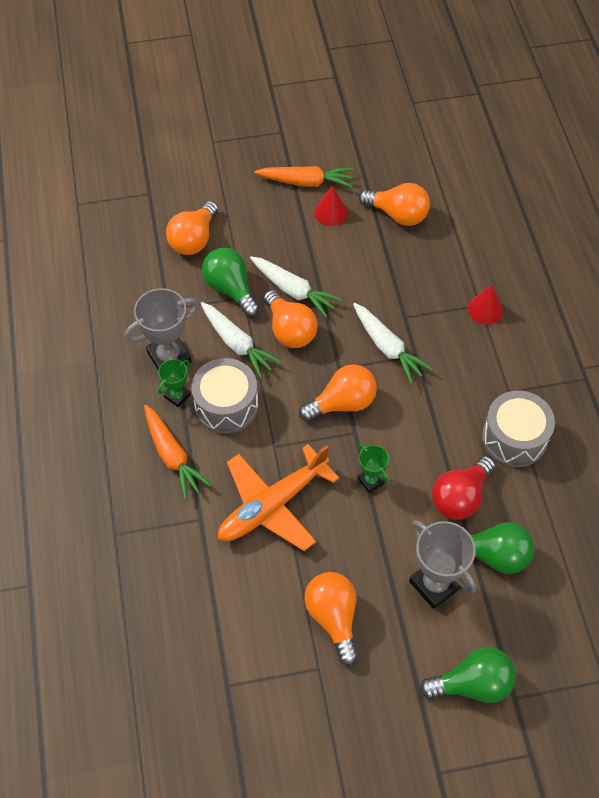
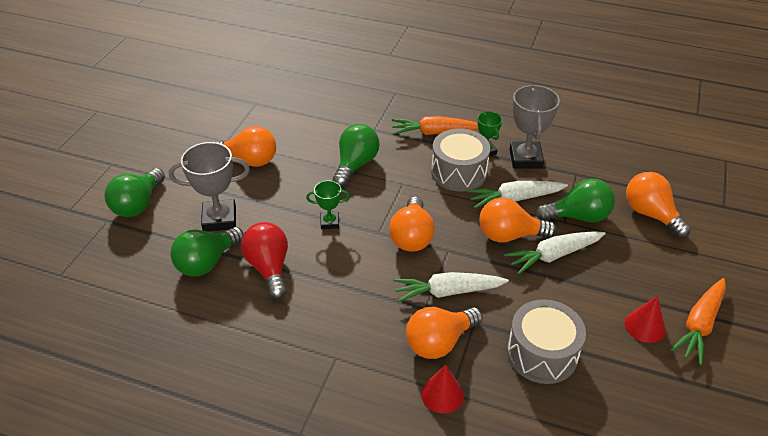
camera: 120 degrees right, 15 degrees down
(273, 505) = (355, 165): orange plane -> green light bulb
(398, 214) = (616, 384): orange light bulb -> orange light bulb (439, 342)
(514, 438) = (287, 334): grey drum -> grey drum (542, 353)

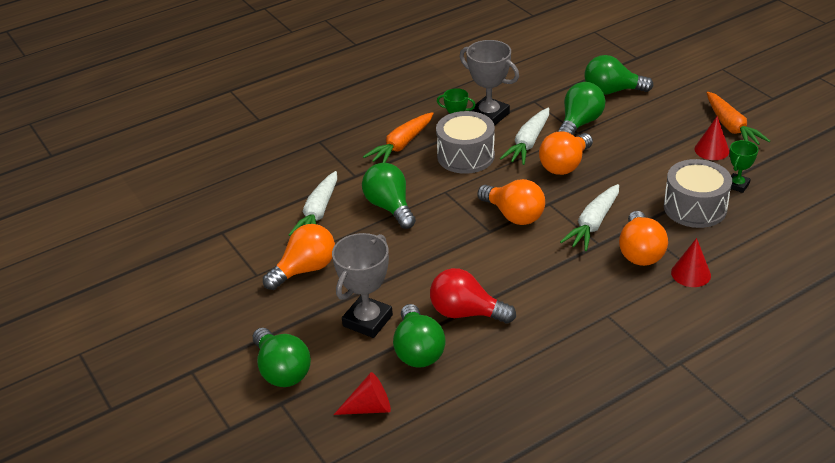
camera: 50 degrees left, 5 degrees down
(129, 267) = (369, 407): none -> red cone
(330, 222) = (447, 253): green trophy -> green trophy (737, 185)
(553, 255) = (607, 155): white carrot -> white carrot (318, 213)
(650, 214) = (612, 91): orange light bulb -> green light bulb

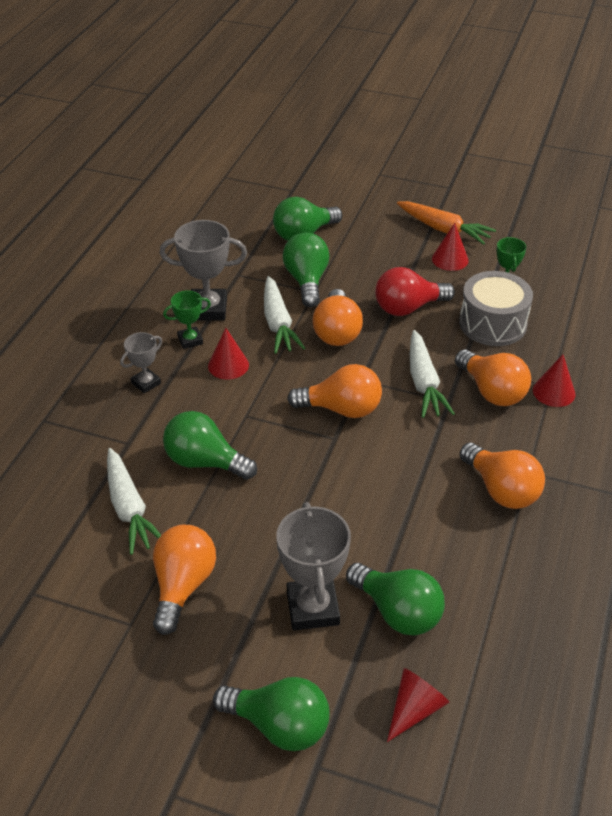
camera: 40 degrees left, 5 degrees up
(401, 145) = (146, 383): orange carrot -> grey trophy
(465, 156) = (228, 365): grey drum -> red cone
(466, 313) = (402, 542): red light bulb -> red light bulb (408, 308)
(573, 316) = (501, 490): none -> orange light bulb

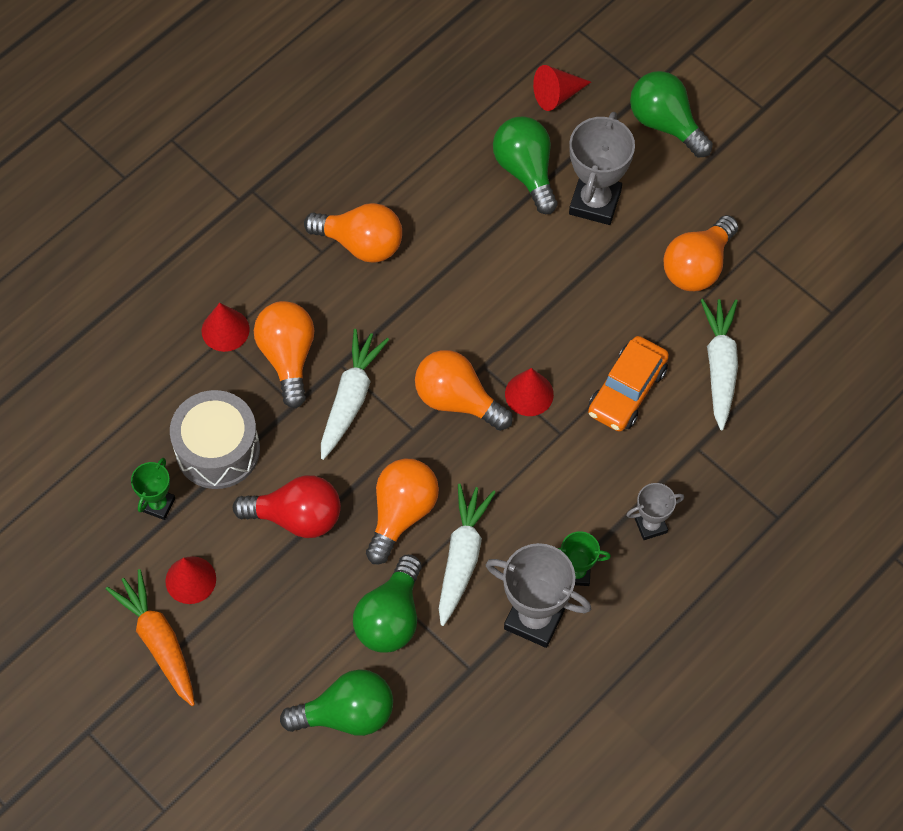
camera: 155 degrees left, 20 degrees up
(205, 462) = (627, 391): green light bulb -> orange car
(228, 365) = (549, 514): red cone -> red cone (529, 394)
(501, 490) = (361, 243): orange light bulb -> orange light bulb turned 120 degrees clockwise

